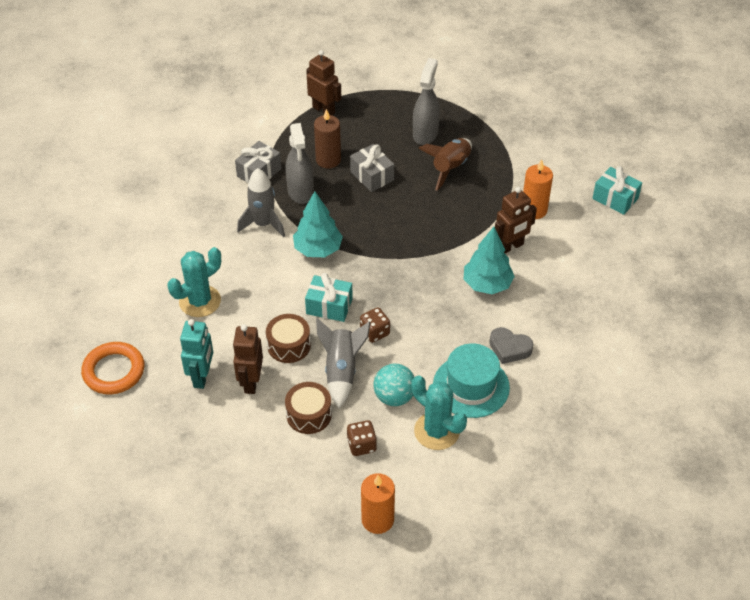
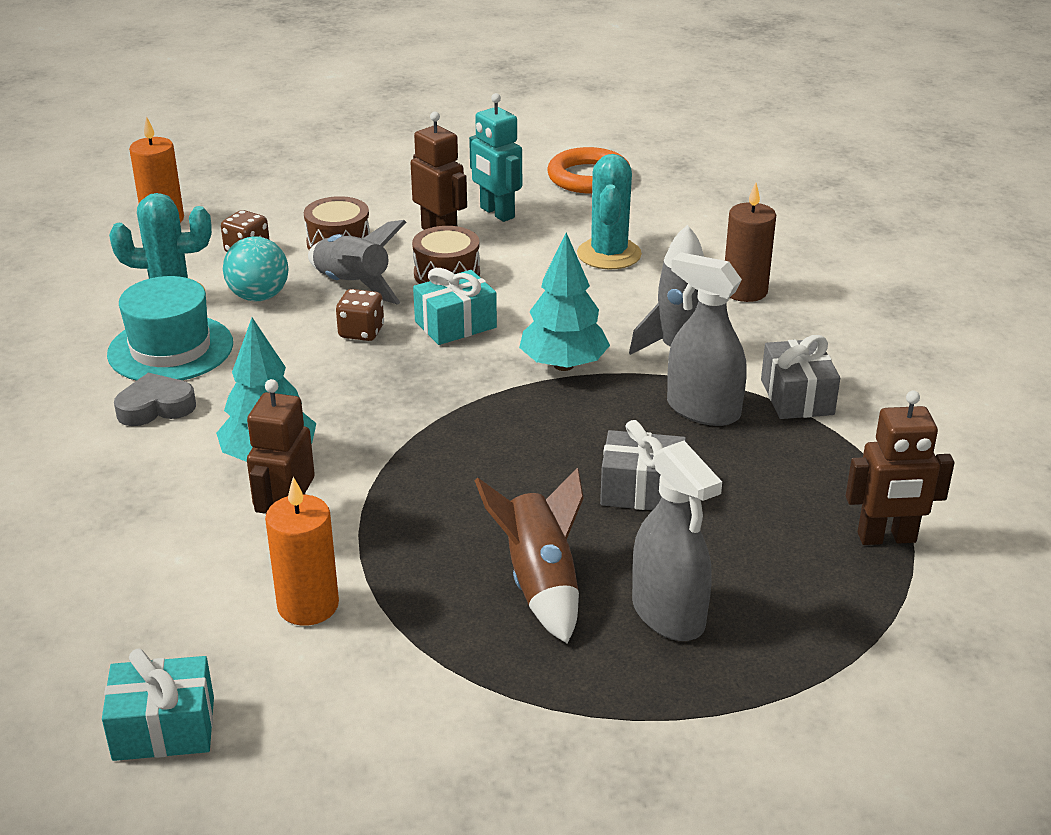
camera: 135 degrees right, 15 degrees down
(328, 160) = (741, 471): brown candle -> brown candle (744, 291)

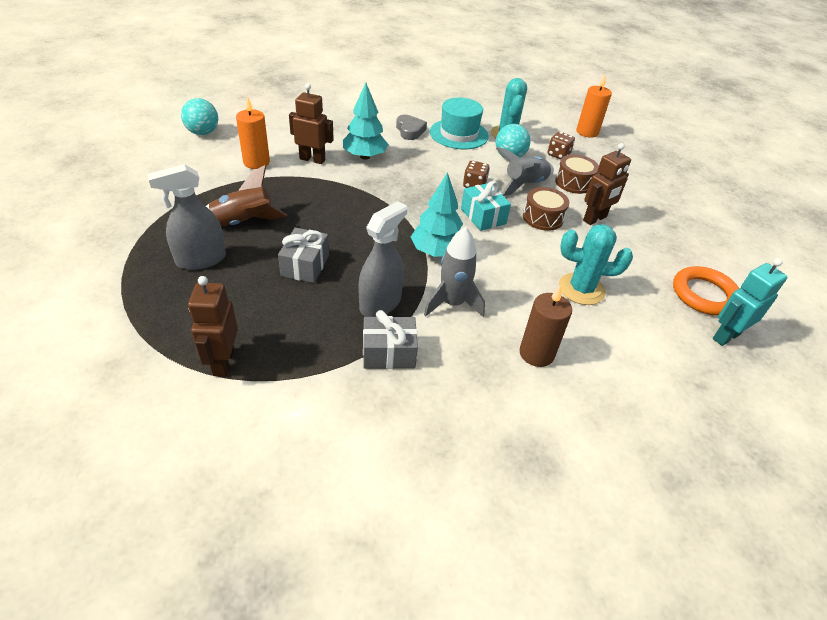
camera: 90 degrees right, 10 degrees up
(164, 729) = (203, 133): turquoise gift -> turquoise ball
(496, 213) = (629, 244): turquoise robot -> turquoise robot (725, 336)

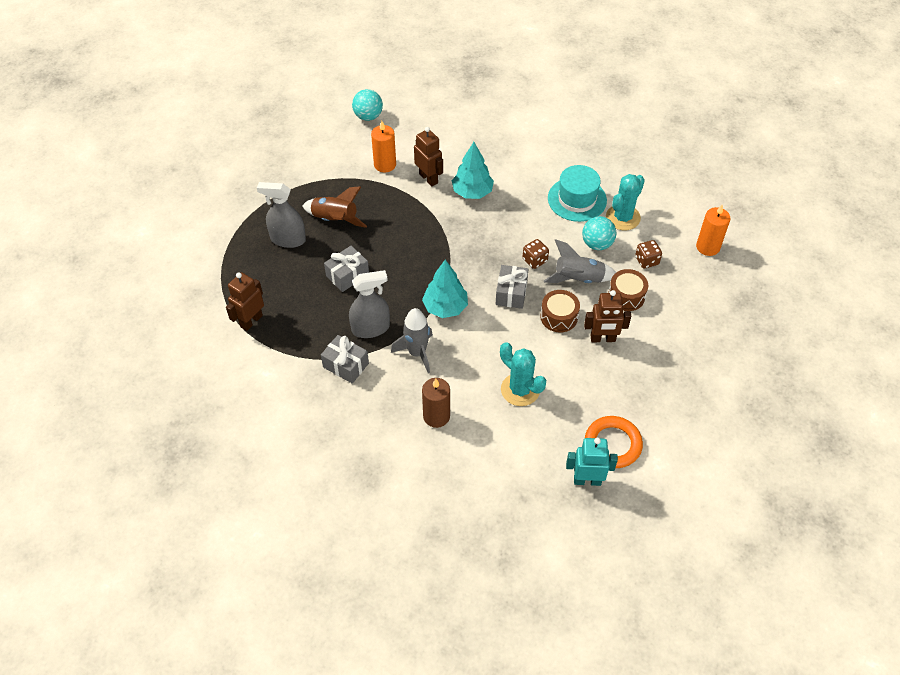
camera: 40 degrees right, 10 degrees up
(410, 131) = (536, 178): grey heart -> none
(483, 216) = (511, 293): turquoise gift -> grey gift

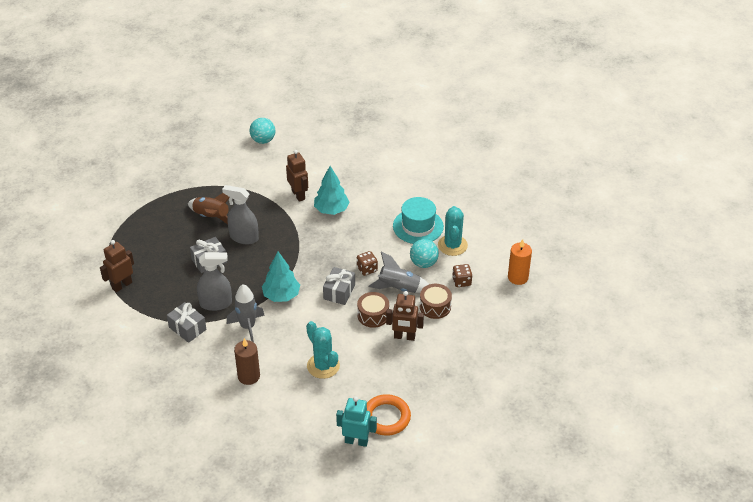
camera: 10 degrees right, 10 degrees down
(288, 239) = (169, 227): grey spray bottle -> grey spray bottle (244, 237)
(385, 164) = (265, 180): orange candle -> none
(623, 217) = (452, 245): turquoise cactus -> turquoise cactus turned 45 degrees counterclockwise

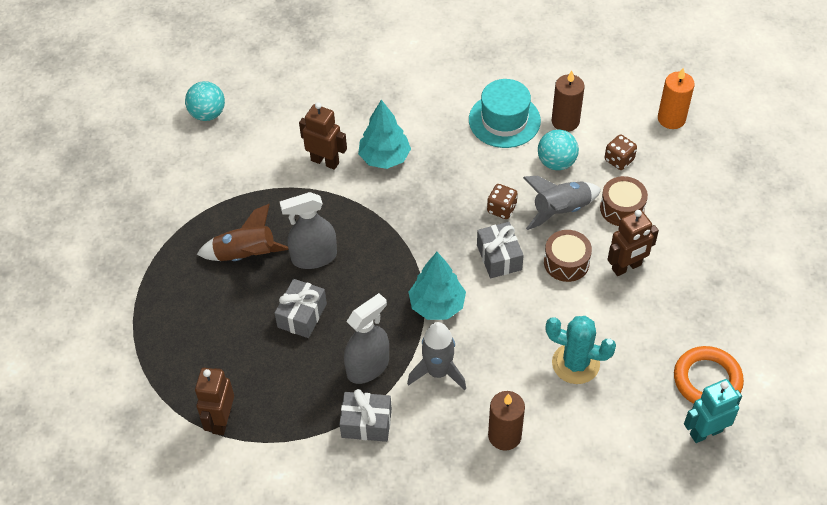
camera: 35 degrees left, 10 degrees up
(452, 245) = (565, 121): turquoise cactus -> brown candle

